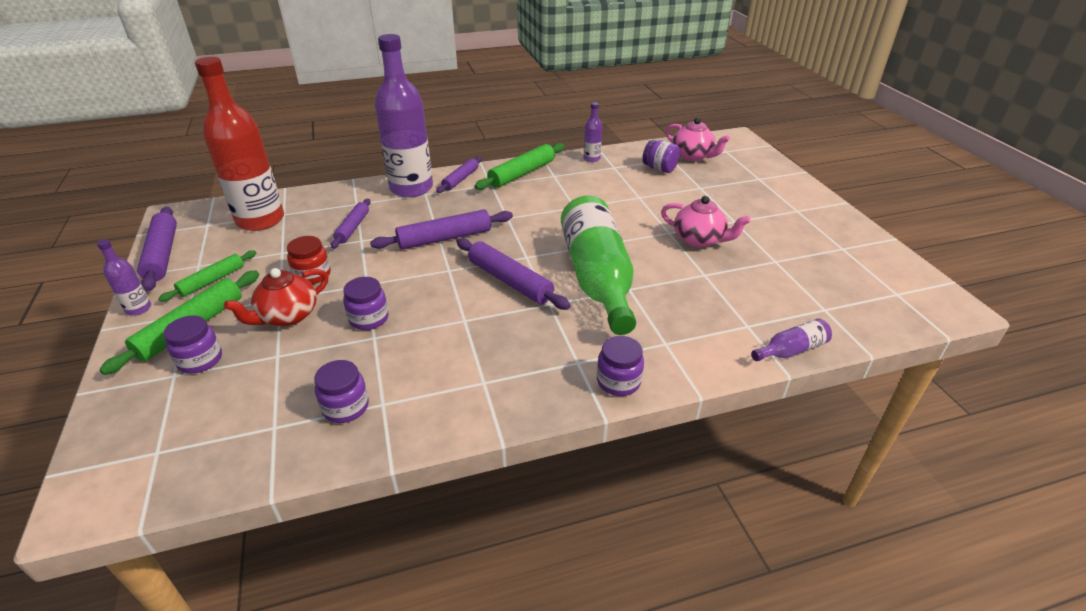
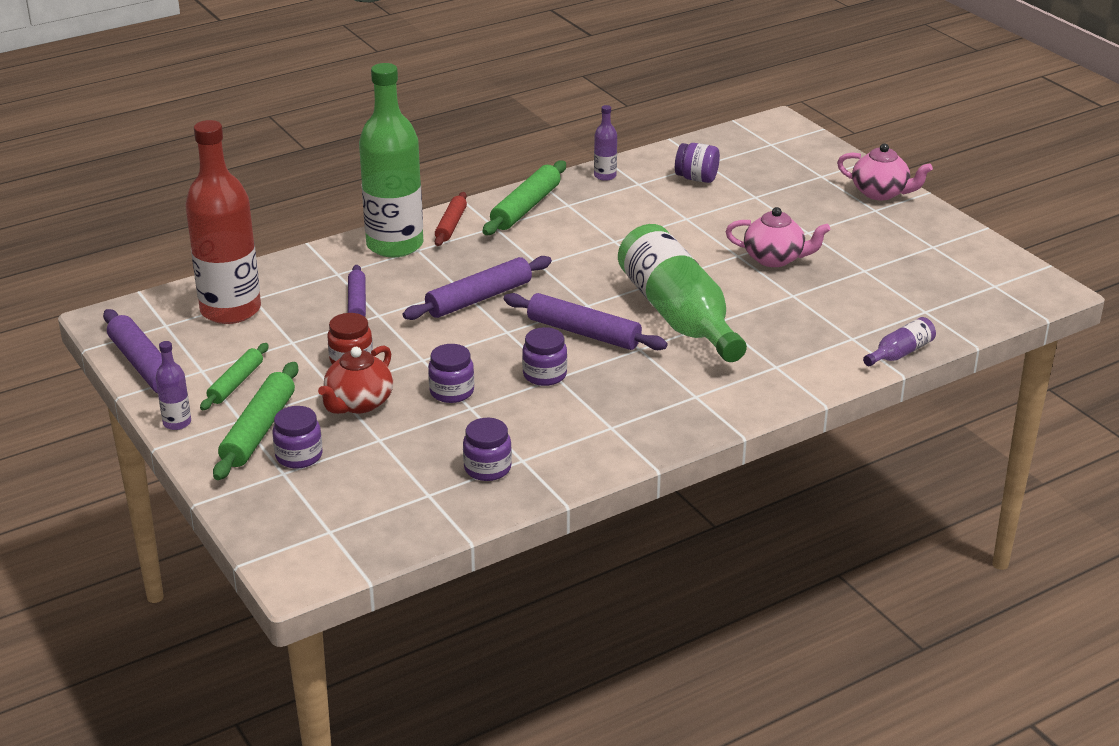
camera: 15 degrees left, 5 degrees down
(411, 188) = (395, 245): purple bottle -> green bottle
(461, 179) = (451, 225): purple rolling pin -> red rolling pin
(618, 381) = (743, 405): purple jar -> purple jar (544, 375)
(692, 156) = (731, 156): pink teapot -> pink teapot (880, 193)

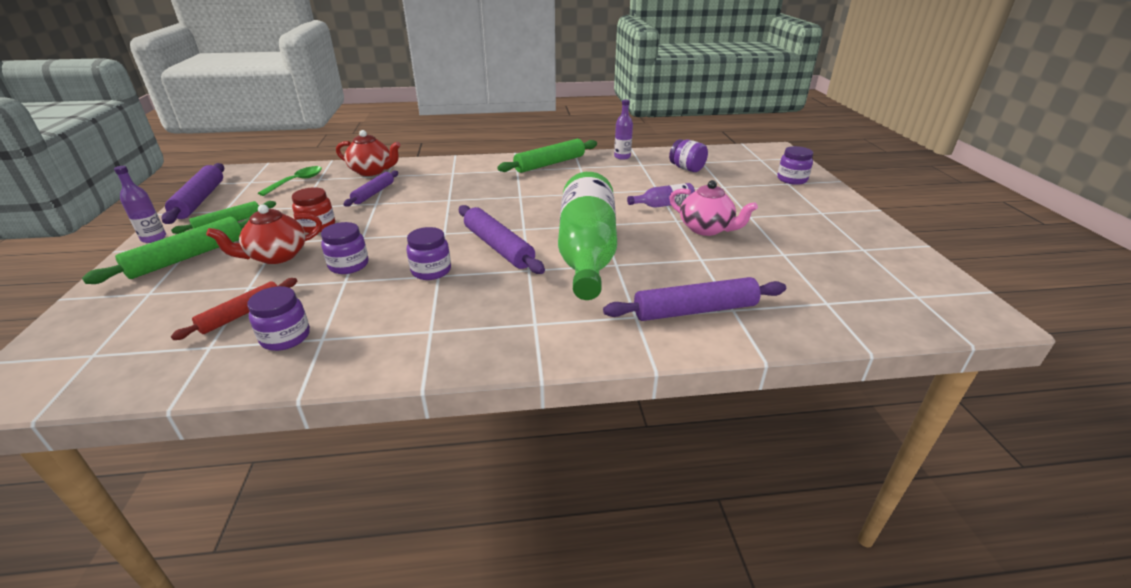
camera: 25 degrees right, 0 degrees up
(230, 310) = (297, 181): red bottle -> green spoon
(299, 456) = (179, 283): purple jar -> purple jar (792, 179)
(308, 271) = (372, 171): none -> red teapot
(395, 245) = (442, 168): green bottle -> none
(451, 225) = (490, 164): red rolling pin -> red rolling pin (242, 314)
(479, 298) = (453, 207): purple rolling pin -> purple rolling pin (694, 310)
(880, 193) = (833, 202): pink teapot -> none
(900, 353) = (776, 337): purple bottle -> purple bottle (663, 205)

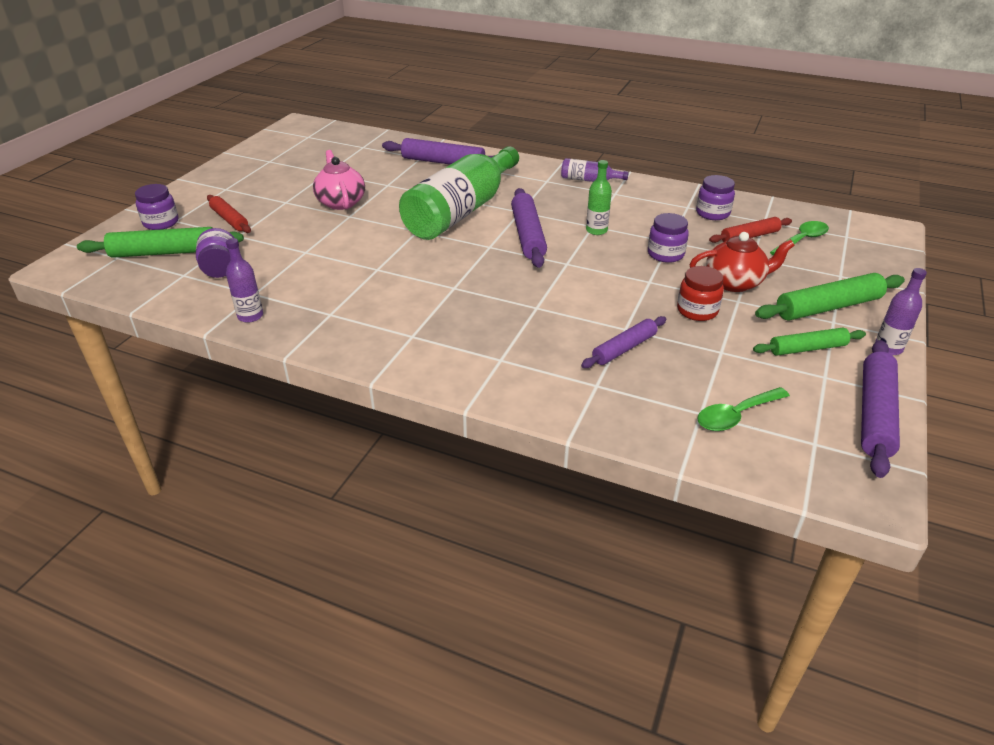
camera: 150 degrees left, 5 degrees up
(169, 328) = (802, 240): none -> green spoon
(372, 171) = (616, 405): red teapot -> none
(431, 271) = (596, 230): purple jar -> green bottle
(549, 164) = (357, 334): green rolling pin -> green rolling pin (164, 252)
(663, 205) = (332, 233): purple bottle -> purple bottle (589, 180)
(755, 193) = (229, 219): none -> red rolling pin

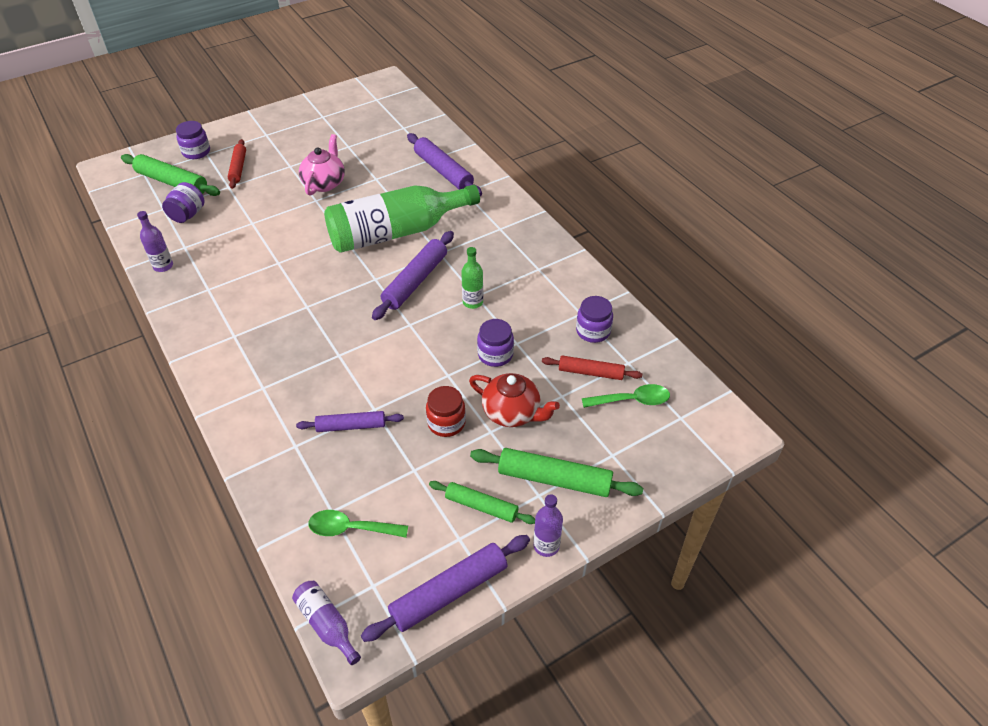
camera: 35 degrees right, 10 degrees up
(589, 180) = (535, 244): purple bottle -> purple bottle (327, 624)

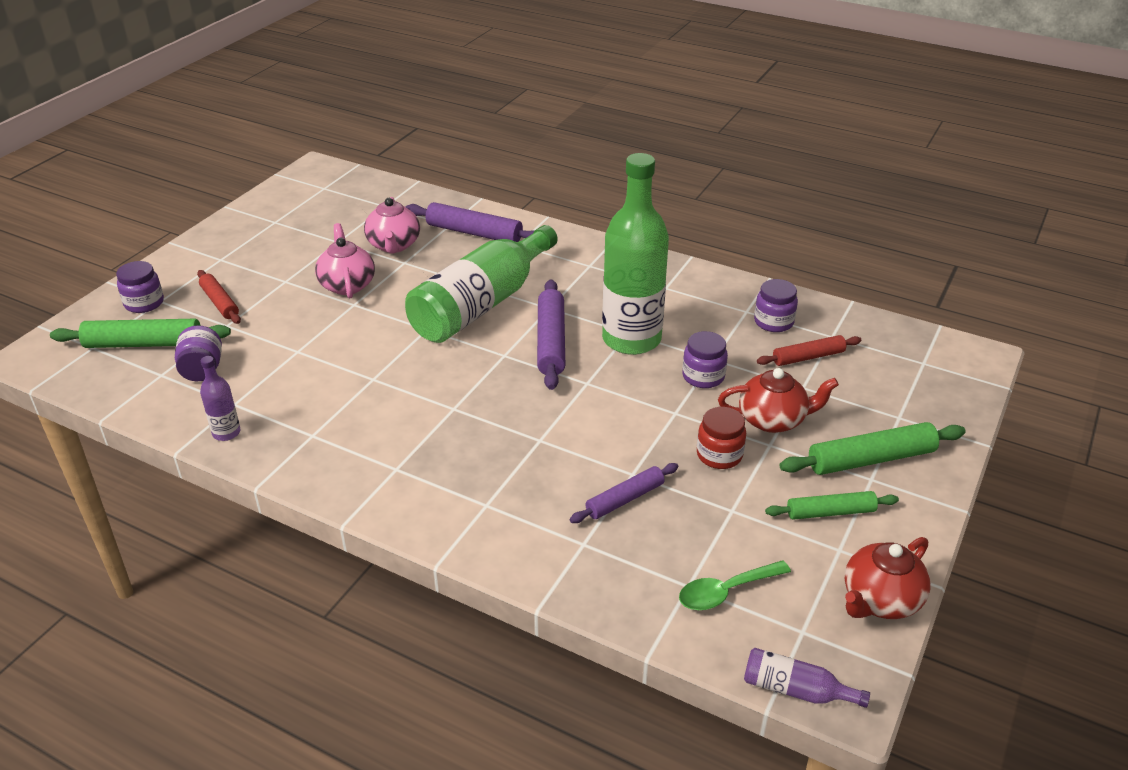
camera: 30 degrees left, 10 degrees down
(381, 162) = (394, 245): none -> pink teapot
(449, 592) = (880, 600): purple rolling pin -> red teapot
(473, 302) = (631, 339): green bottle -> green bottle, size x2.37
(546, 545) = (923, 517): purple bottle -> none
(632, 400) = (868, 365): green spoon -> none

